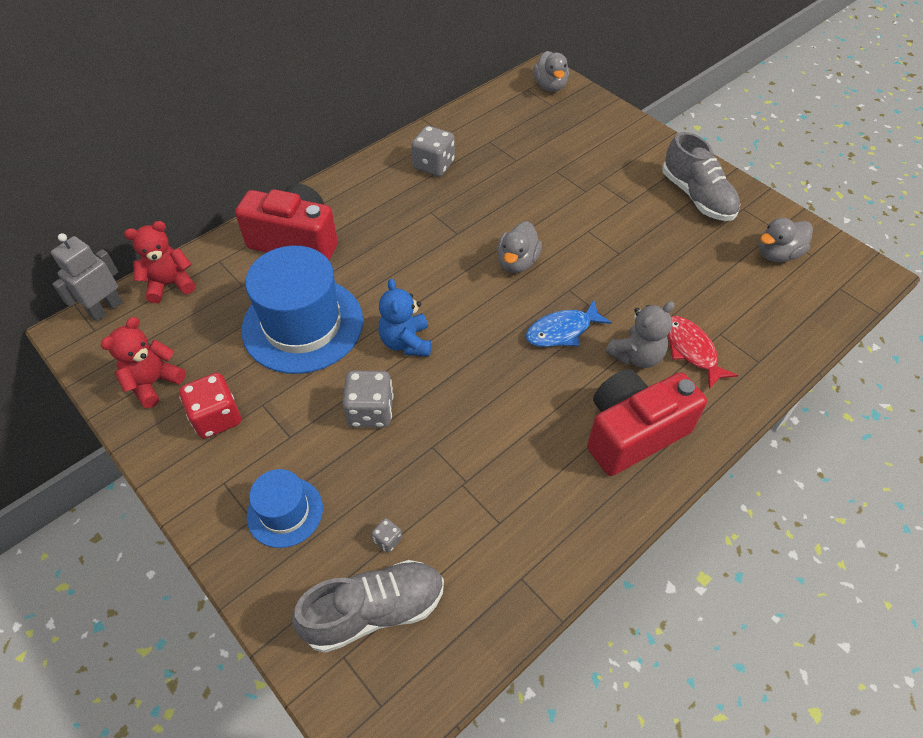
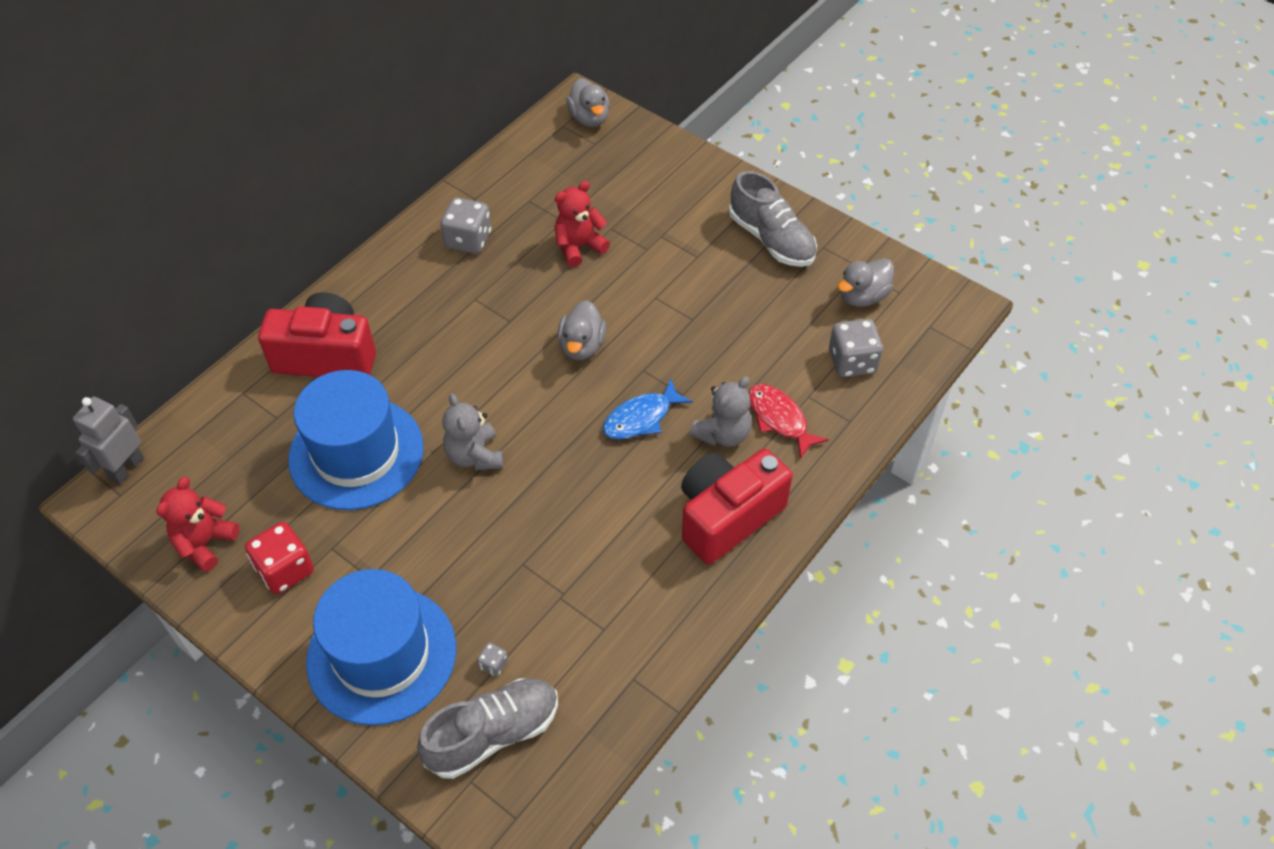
camera: 10 degrees left, 0 degrees up
(170, 284) = (193, 428): red teddy bear -> red teddy bear (579, 247)
(285, 512) = (381, 655): blue hat -> blue hat, size x1.89
(370, 411) = (450, 537): grey dice -> grey dice (852, 362)
(406, 342) = (475, 455): blue teddy bear -> grey teddy bear

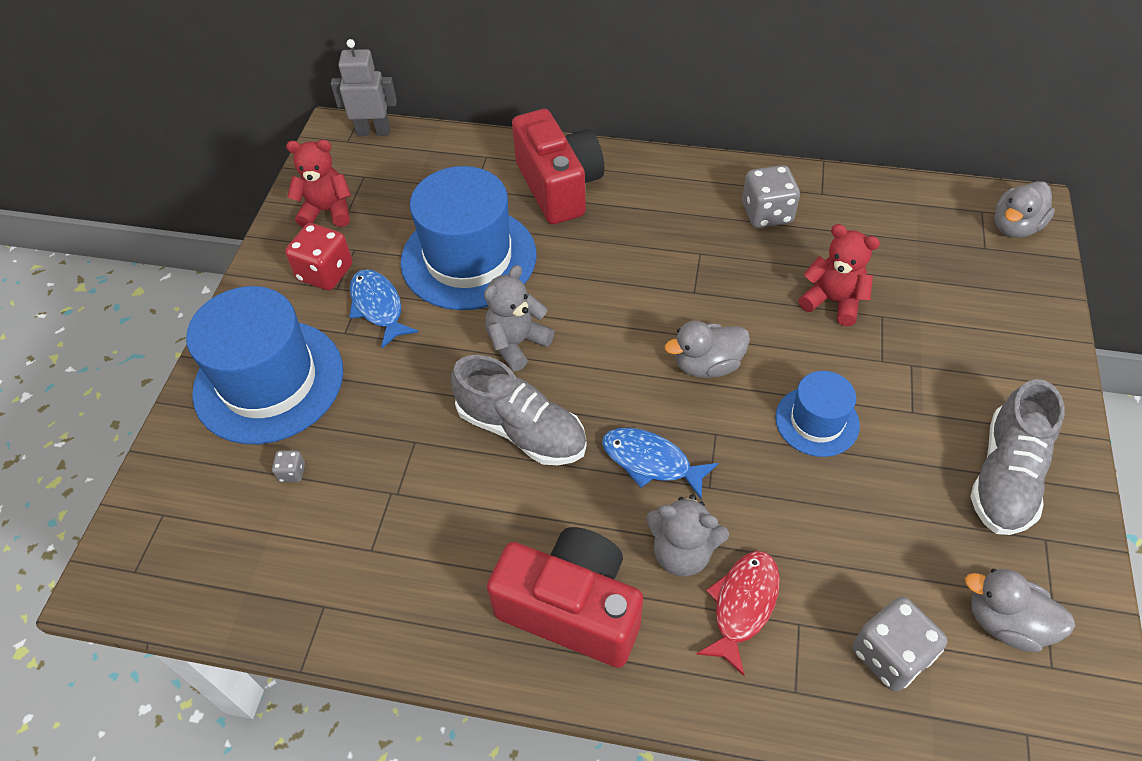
camera: 65 degrees right, 0 degrees up
(360, 541) = (378, 307): none -> blue fish
(493, 734) = (217, 509): grey shoe -> grey shoe (522, 430)
(670, 309) = (817, 421): none -> blue hat

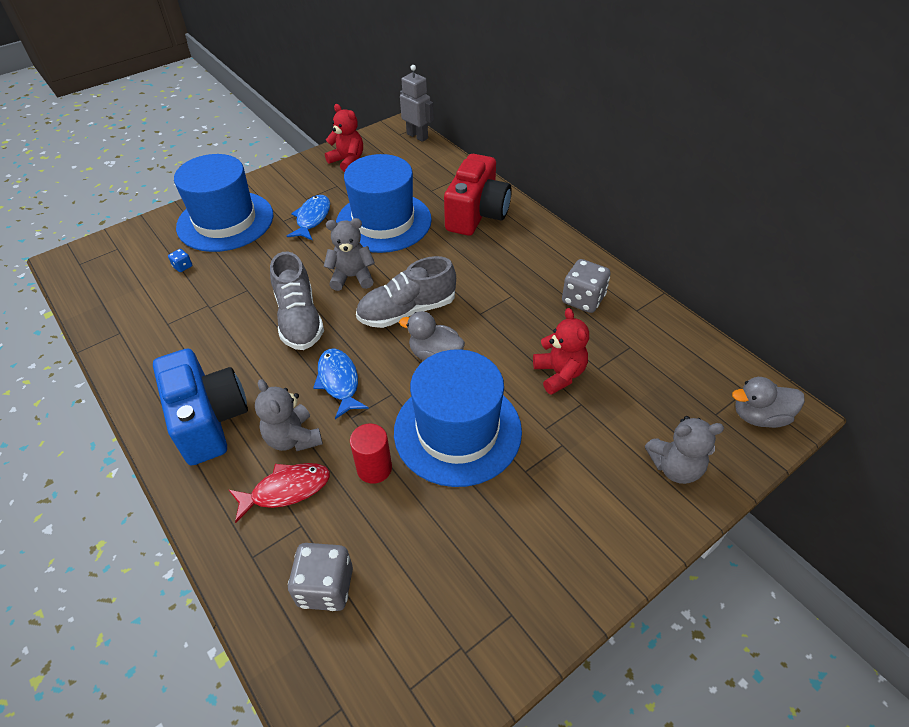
camera: 40 degrees right, 5 degrees down
(292, 472) = (183, 266): grey dice -> blue dice
(325, 273) = (310, 188): red dice -> none
(572, 609) = (209, 420): red camera -> blue camera
(792, 516) = (374, 468): none -> red cylinder
(817, 421) = (457, 431): blue hat -> blue hat, size x1.89
(1005, 476) = (536, 556): grey shoe -> grey shoe (407, 311)
(1005, 622) = (416, 636): grey duck -> none
(1009, 317) = (675, 467): none -> grey teddy bear

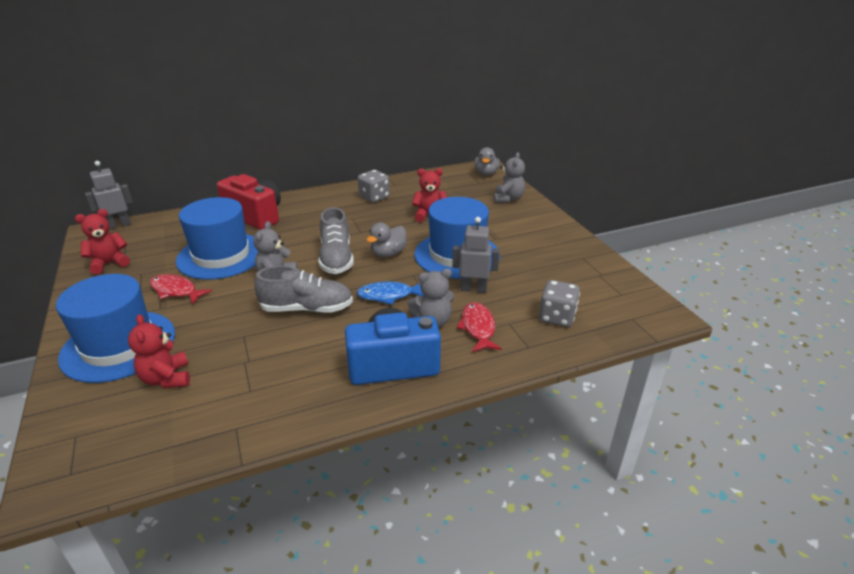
camera: 75 degrees left, 15 degrees down
(183, 266) = (167, 378): blue dice -> red teddy bear
(312, 218) = (176, 291): blue fish -> red fish
(374, 468) = (473, 289): red cylinder -> grey robot

